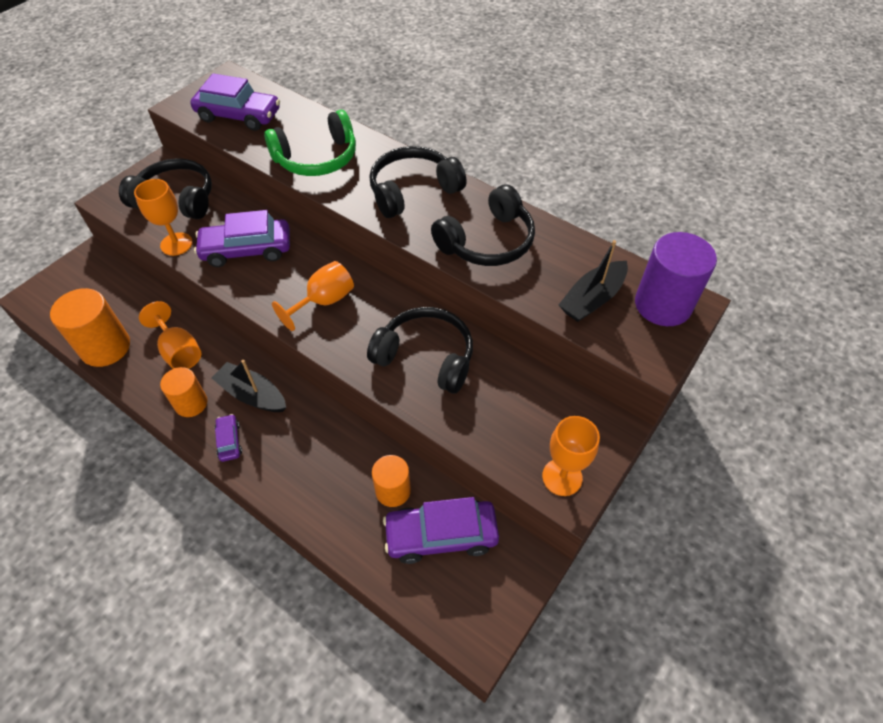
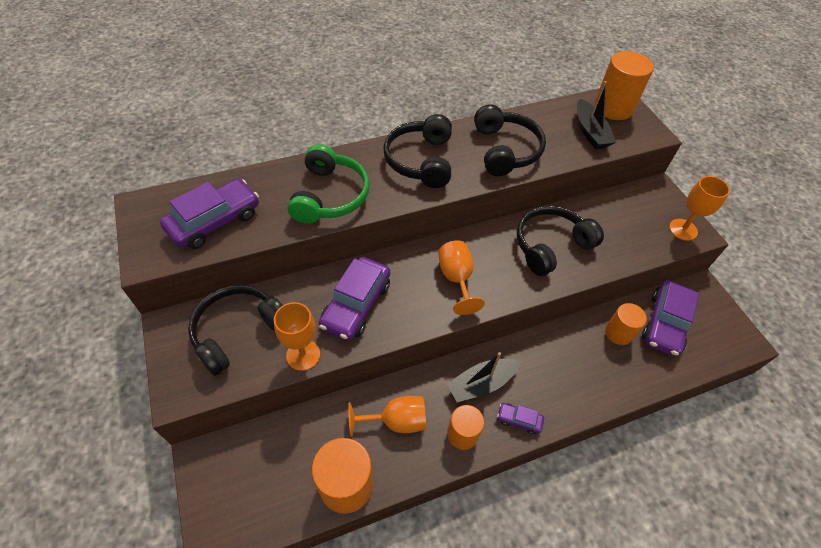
camera: 60 degrees left, 0 degrees up
(662, 305) = (613, 108): purple cylinder -> orange cylinder

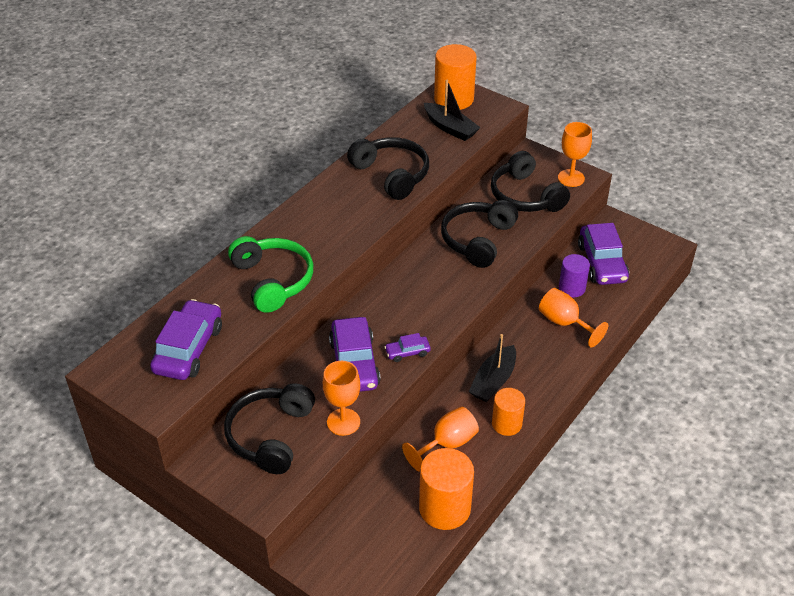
camera: 30 degrees left, 10 degrees down
(420, 160) = (326, 216): black headphones -> black headphones (525, 196)
(456, 279) = (421, 303): orange goblet -> orange goblet (564, 323)
(519, 420) = (542, 390): purple car -> purple car (407, 352)
(618, 333) = (572, 288): orange cylinder -> purple cylinder

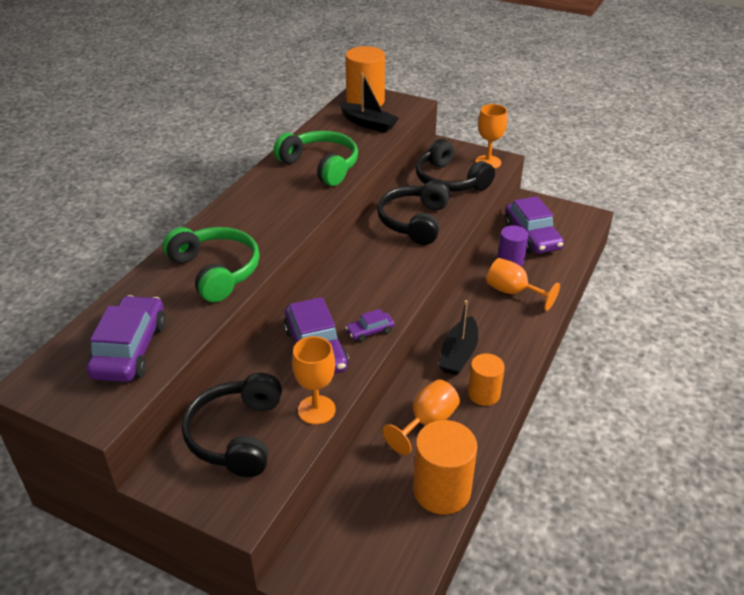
camera: 10 degrees left, 5 degrees down
(392, 175) = (320, 166): black headphones -> green headphones

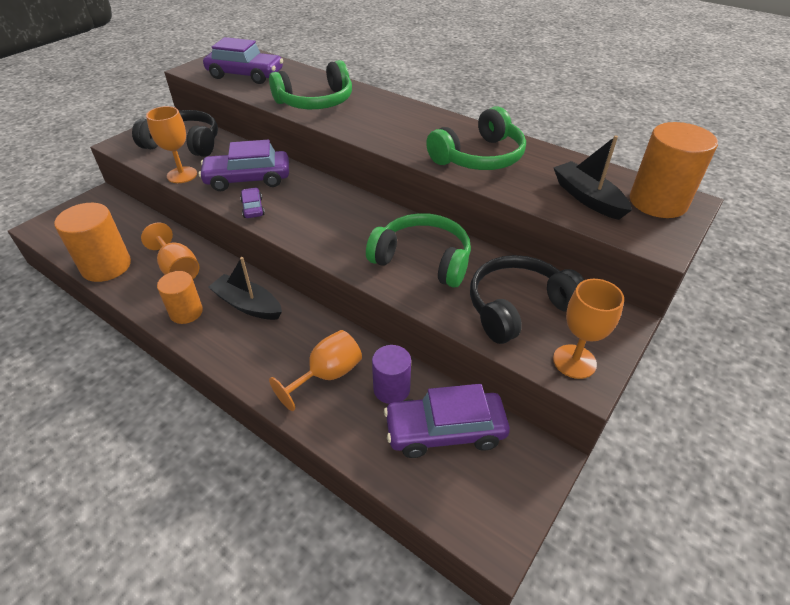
camera: 100 degrees right, 5 degrees up
(368, 124) = (587, 198): black boat -> black boat turned 105 degrees clockwise
(414, 222) = (423, 260): black headphones -> green headphones

